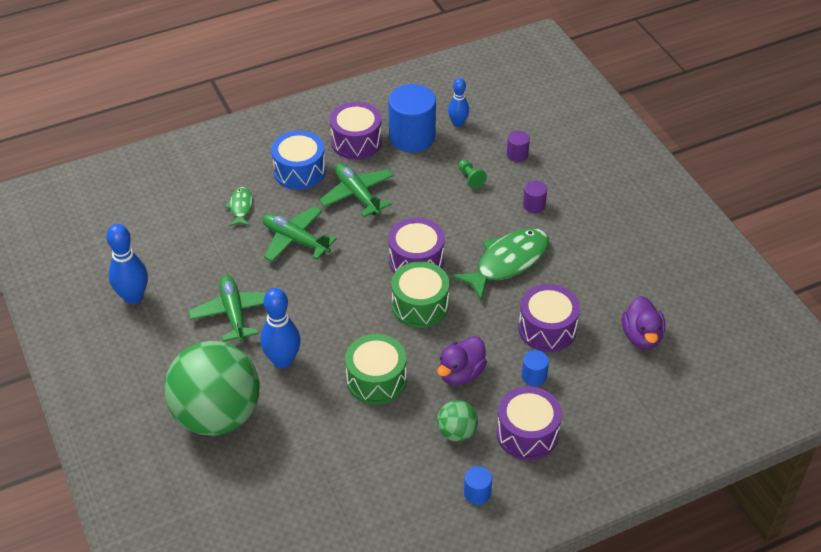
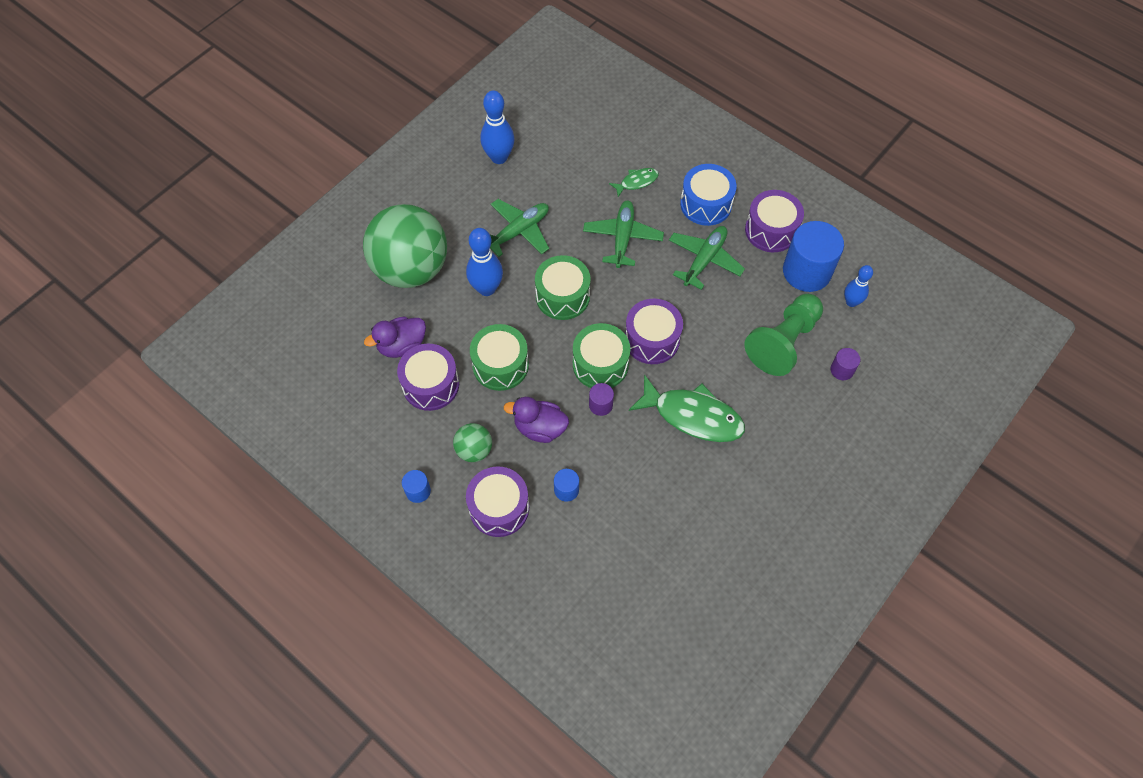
camera: 65 degrees right, 15 degrees up
(330, 306) = (562, 296): none -> green drum
(470, 178) = (783, 342): green pawn -> green pawn, size x2.43
(534, 205) = (781, 411): purple cylinder -> purple cylinder (600, 405)
(547, 329) = (629, 480): purple drum -> purple drum (431, 385)
(641, 336) = (664, 569): purple duck -> purple duck (402, 346)

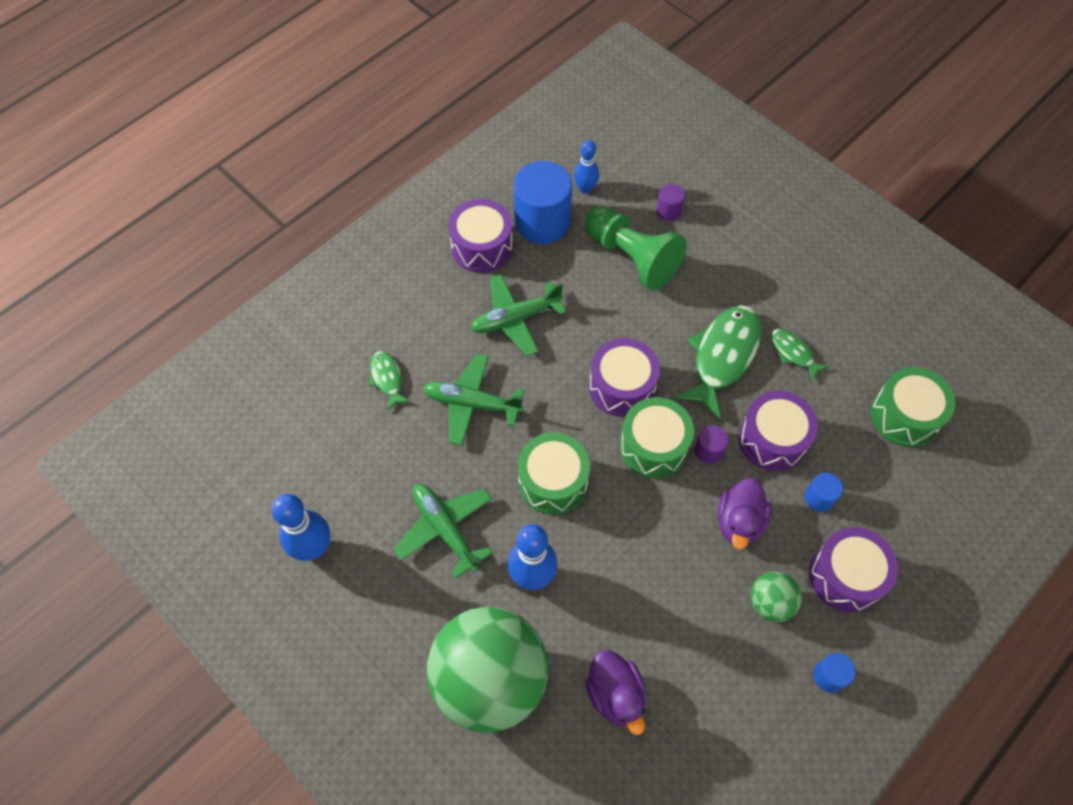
camera: 85 degrees left, 0 degrees up
(431, 385) = (677, 655): purple drum -> purple drum (772, 439)
(500, 365) = (650, 564): green drum -> green drum (904, 416)
(704, 260) = (515, 318): green plane -> green plane turned 60 degrees counterclockwise
(706, 204) = (434, 307): blue drum -> none
(706, 474) = (793, 353): none -> green fish

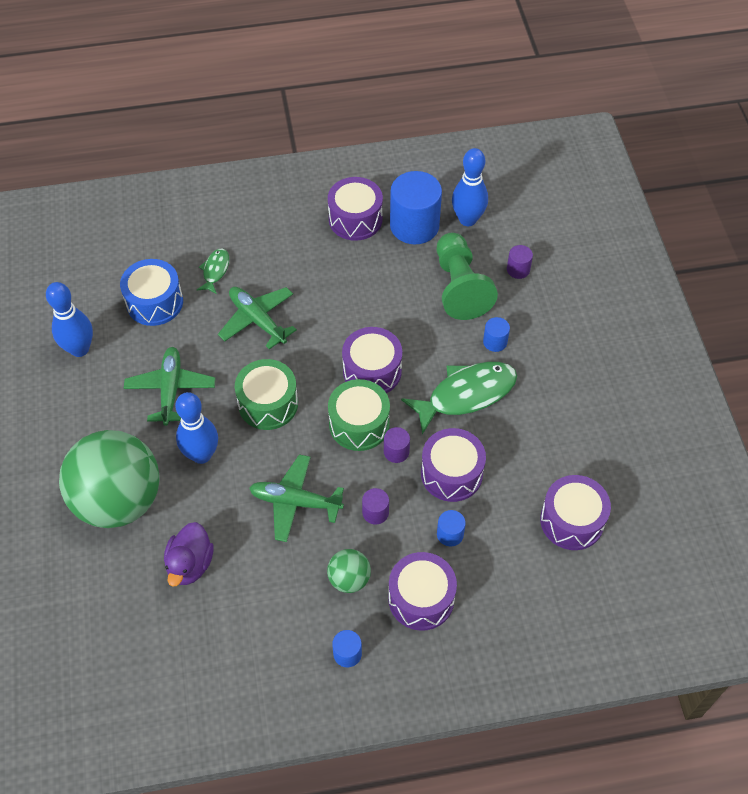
camera: 35 degrees right, 5 degrees down
(352, 449) = (154, 302): none -> blue drum
(515, 318) = (337, 281): green plane -> green plane (295, 502)
(585, 188) = (467, 219): blue bowling pin -> blue bowling pin, size x1.57
(705, 291) = (495, 342): none -> blue cylinder
(739, 522) = (375, 512): purple duck -> purple cylinder
(793, 353) = (524, 424): green fish -> none
(904, 416) = (572, 521): green drum -> purple drum

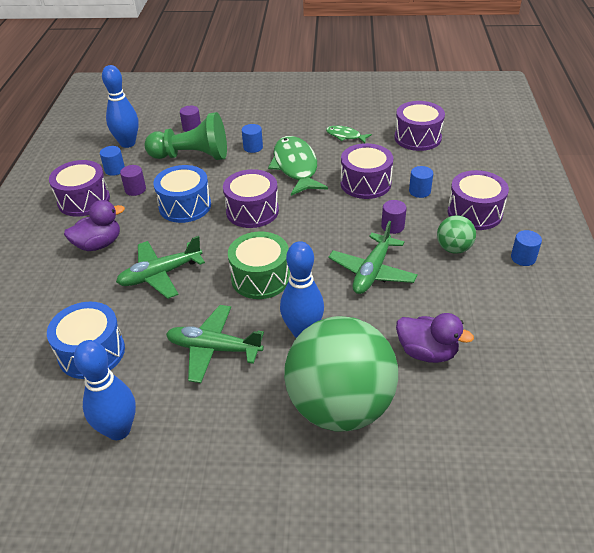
camera: 75 degrees left, 15 degrees down
(215, 270) = (80, 299): green fish -> green fish (345, 136)
(291, 257) = (99, 244): none -> purple duck
(359, 424) = (303, 225): green drum -> none
(366, 308) = (185, 206): none -> blue drum
(396, 452) = (337, 208): purple cylinder -> purple cylinder (135, 189)
(414, 226) = (115, 170): blue cylinder -> blue cylinder, size x0.46

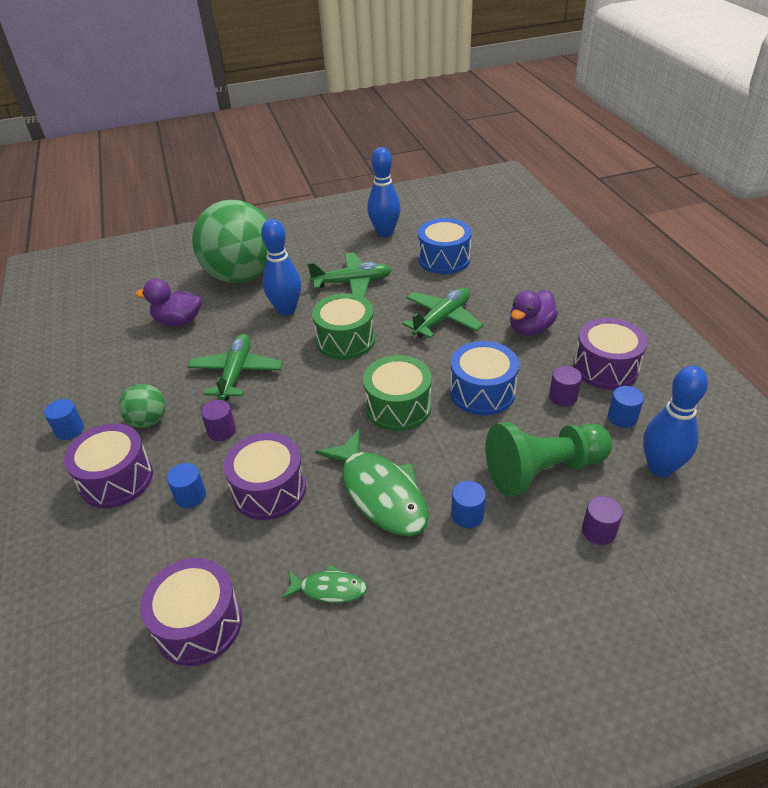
camera: 160 degrees right, 0 degrees up
(252, 211) = (398, 407): purple drum -> green drum

